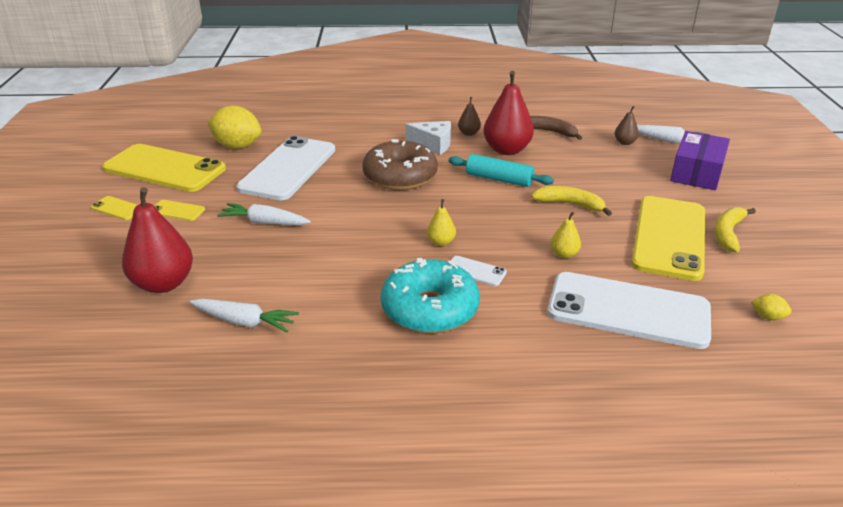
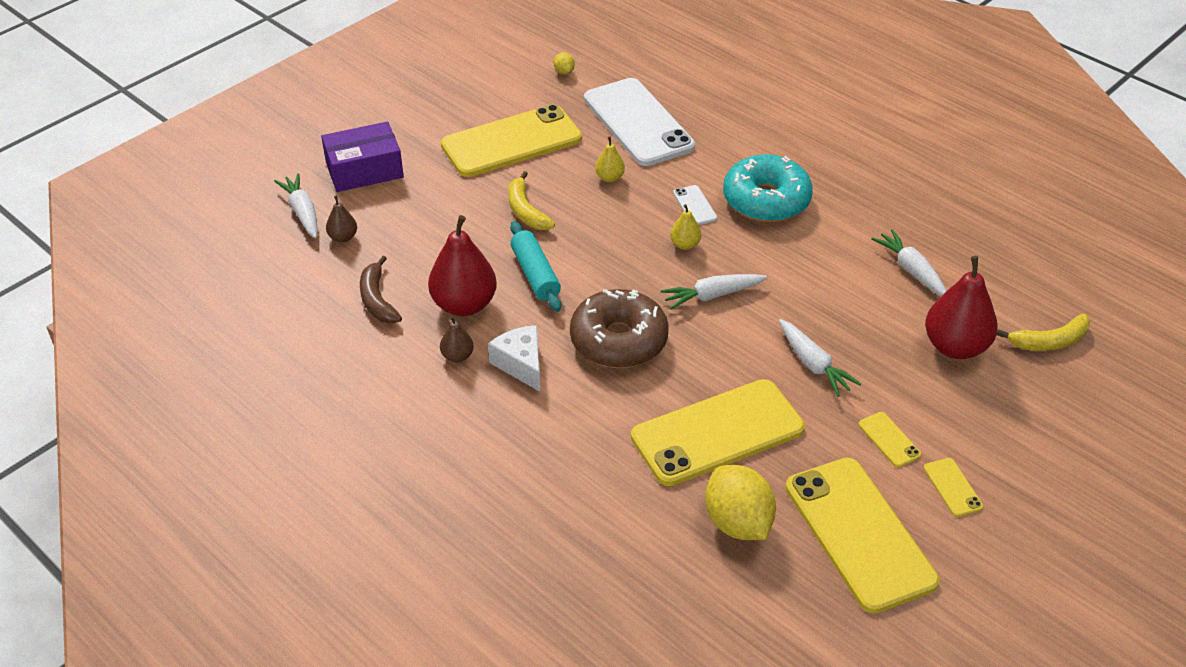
camera: 135 degrees left, 10 degrees up
(288, 168) = (717, 433): white phone -> yellow phone
(378, 223) = (712, 296): none -> white carrot
(728, 234) = (466, 119): yellow banana -> yellow banana (1049, 341)

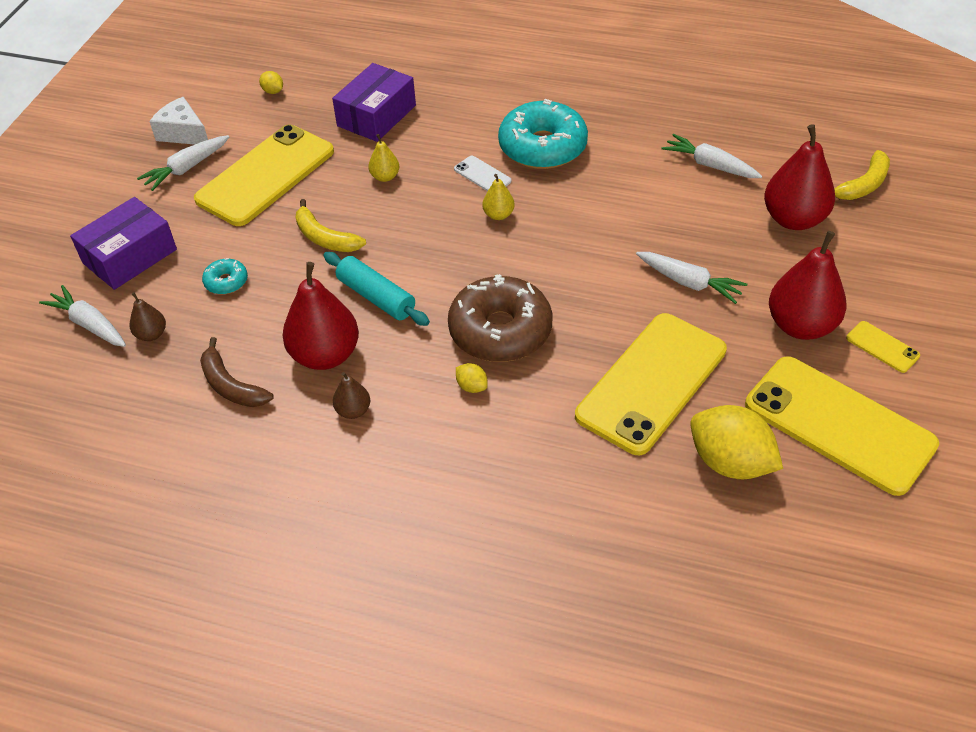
camera: 25 degrees left, 5 degrees up
(425, 217) = (226, 282): none -> turquoise donut
(521, 364) = (422, 393): white cheese -> white cheese (183, 133)
(564, 375) = (472, 386): none -> yellow lemon
(638, 122) = (376, 116): white phone -> purple box
(712, 296) = (556, 254): white carrot -> white carrot (186, 168)
(889, 440) = (801, 326): yellow phone -> red pear

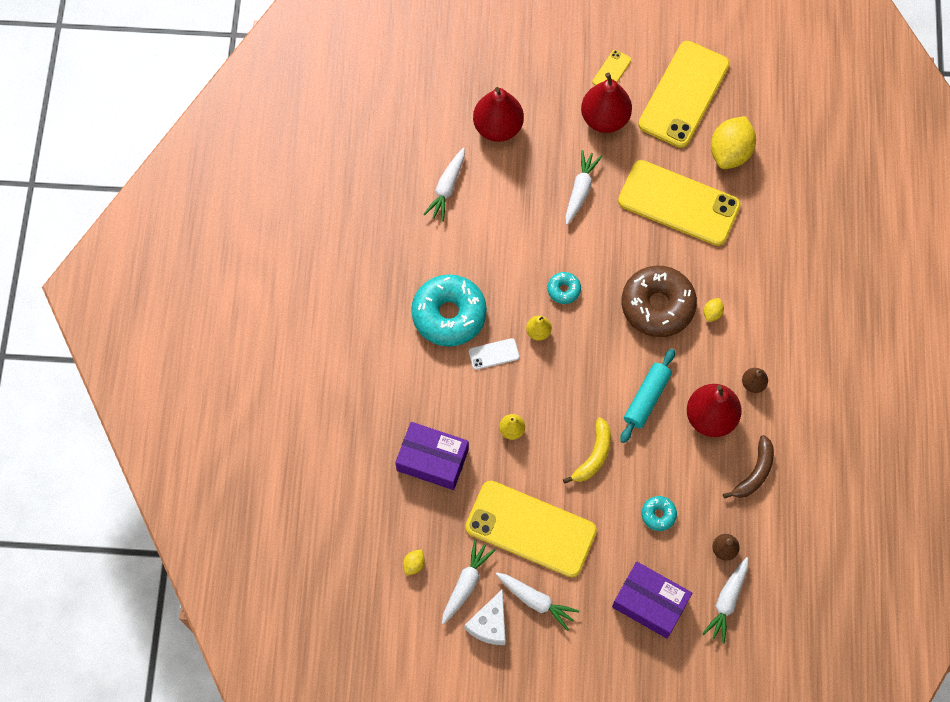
camera: 105 degrees left, 20 degrees up
(234, 122) = (466, 583): none -> white carrot
(482, 175) = (494, 354): white phone -> white phone turned 45 degrees clockwise
(548, 245) = (563, 290): none -> turquoise donut
(863, 185) = (449, 83): yellow banana -> none

